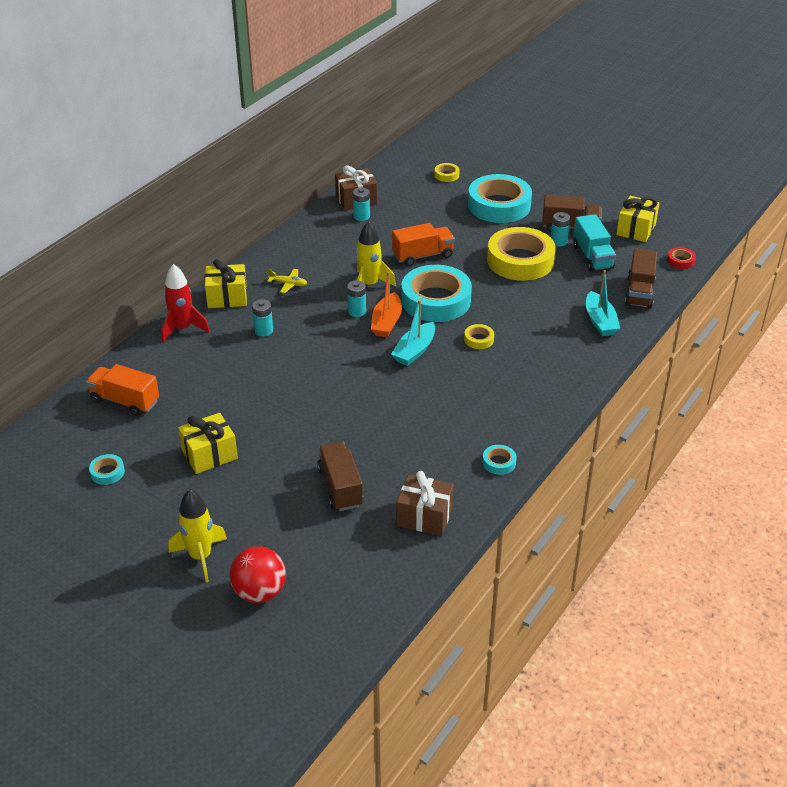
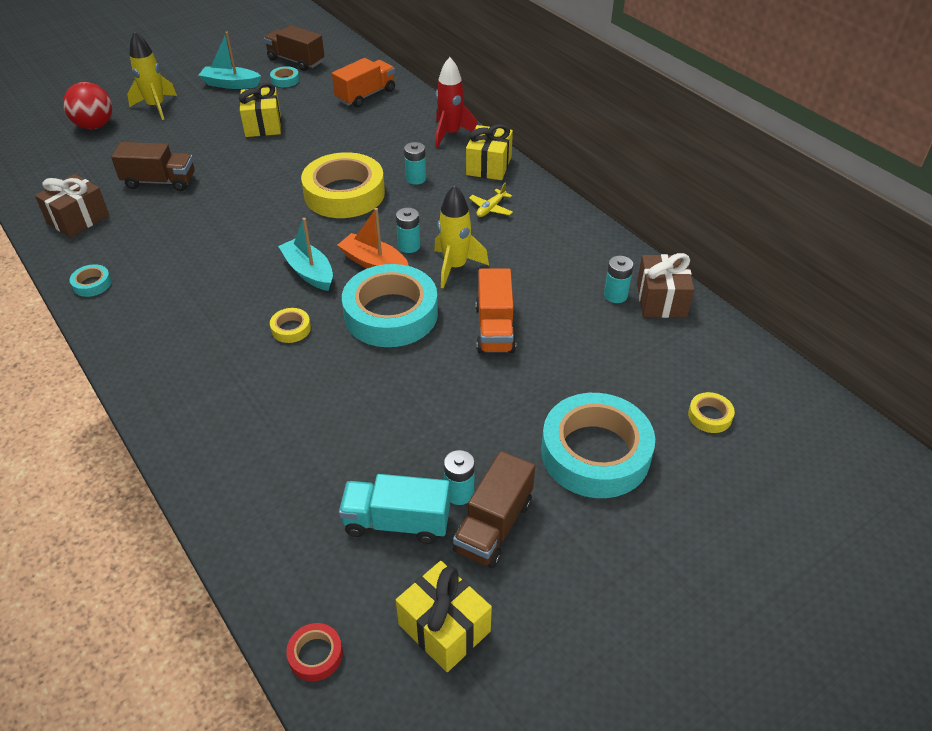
camera: 110 degrees right, 5 degrees up
(520, 261) = (432, 426): yellow tape -> yellow tape (344, 193)
(600, 321) = (240, 463): turquoise boat -> turquoise boat (231, 84)
(639, 292) = (271, 545): brown truck -> brown truck (296, 61)

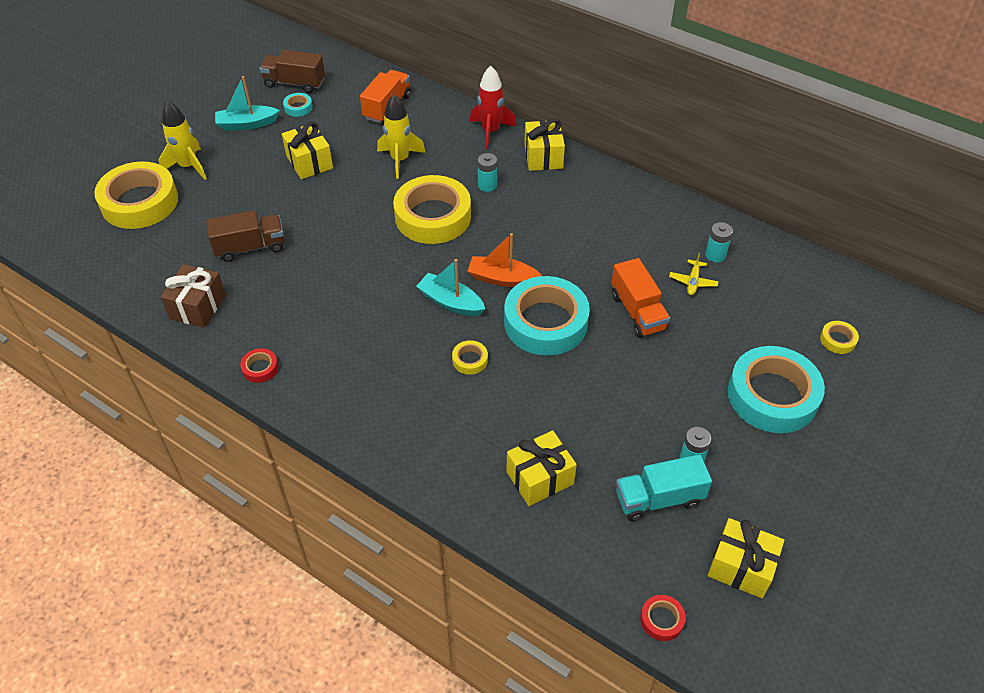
camera: 20 degrees left, 5 degrees up
(92, 284) = (260, 368): turquoise tape -> red tape
(95, 125) = (139, 202): red ball -> yellow tape
(283, 461) = (540, 478): none -> yellow gift
(409, 246) = (522, 254): turquoise battery -> none
(455, 267) = (572, 264): yellow rocket -> yellow rocket (400, 160)
(491, 208) = (569, 199): yellow plane -> yellow plane (693, 281)
(494, 526) = (731, 478): brown truck -> none
(661, 300) = (752, 249): brown gift -> none

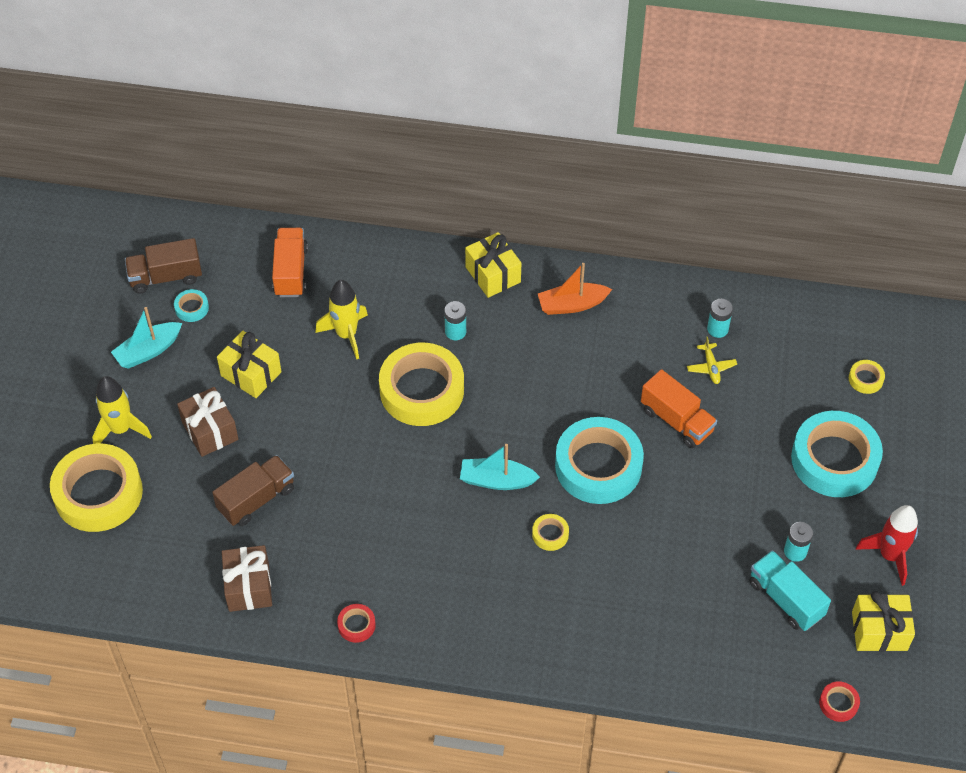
camera: 25 degrees left, 5 degrees up
(251, 189) = (210, 431): none -> brown gift
(490, 131) = (421, 263): red rocket -> red rocket (890, 555)
(502, 279) = (531, 435): orange boat -> orange boat (572, 305)
(540, 478) = (676, 623): yellow gift -> none
(659, 499) = (785, 599): turquoise truck -> turquoise truck turned 90 degrees clockwise

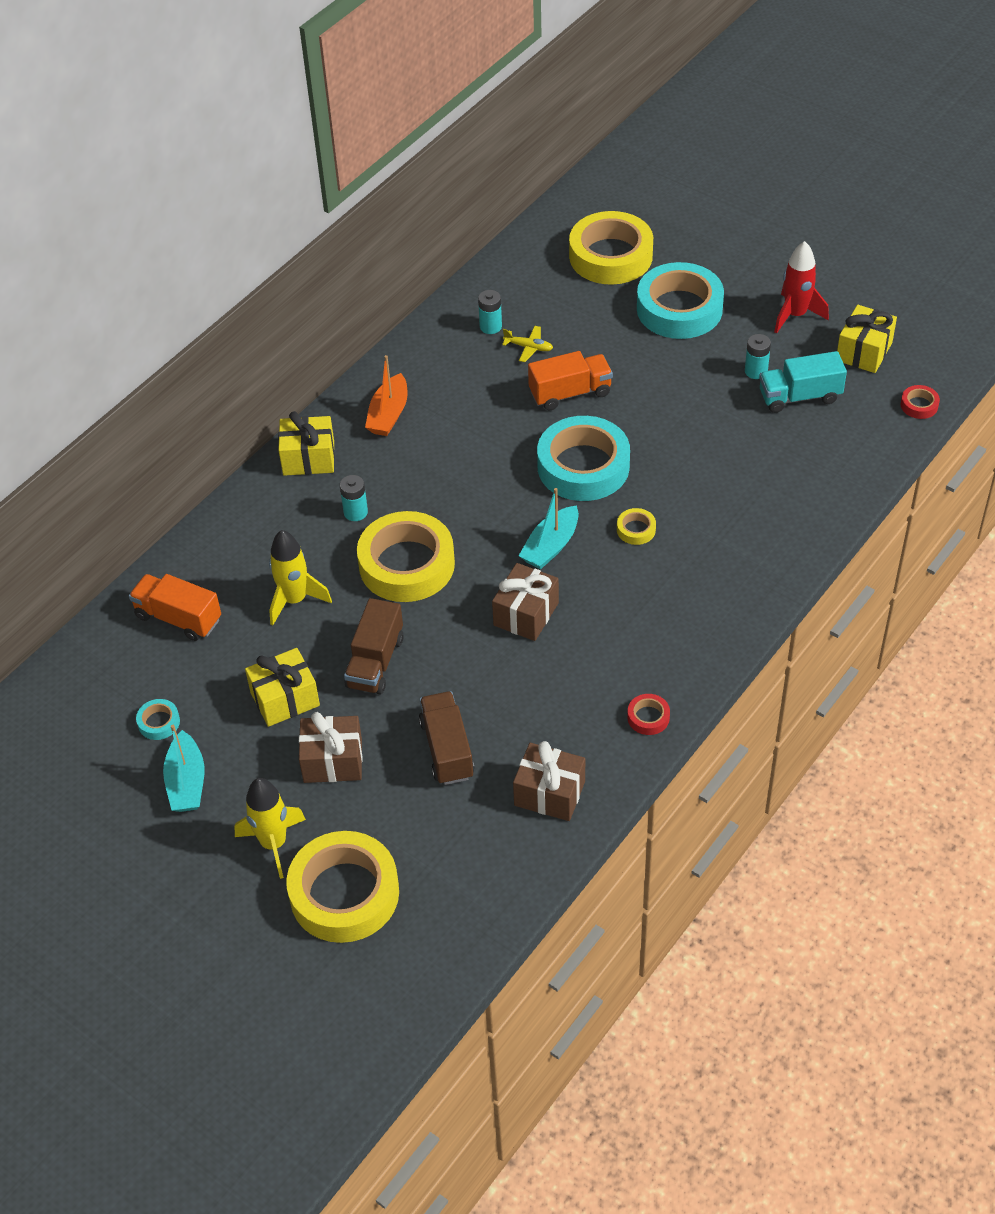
camera: 60 degrees left, 5 degrees down
(166, 277) = (98, 732): brown truck -> brown truck (375, 662)
(416, 494) = (526, 614): none -> brown gift
(865, 379) = (610, 256): yellow tape -> yellow tape, size x2.43

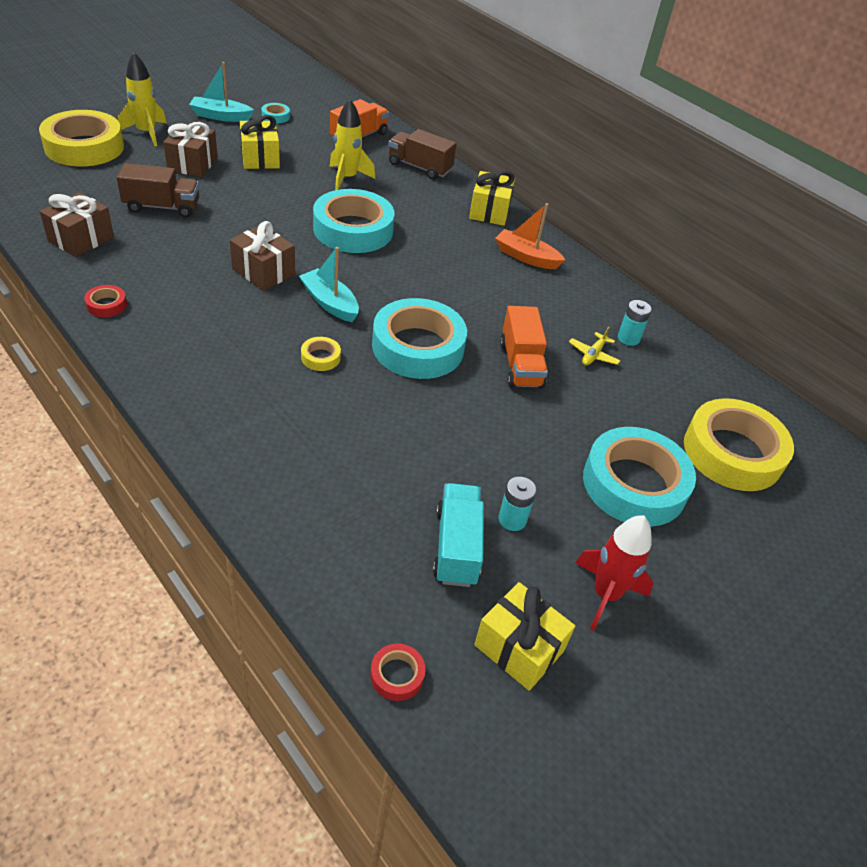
camera: 95 degrees right, 5 degrees down
(355, 512) = (421, 219): turquoise battery -> none
(375, 662) = (266, 197): brown truck -> brown truck (419, 167)
(407, 564) = (353, 229): yellow tape -> turquoise tape

